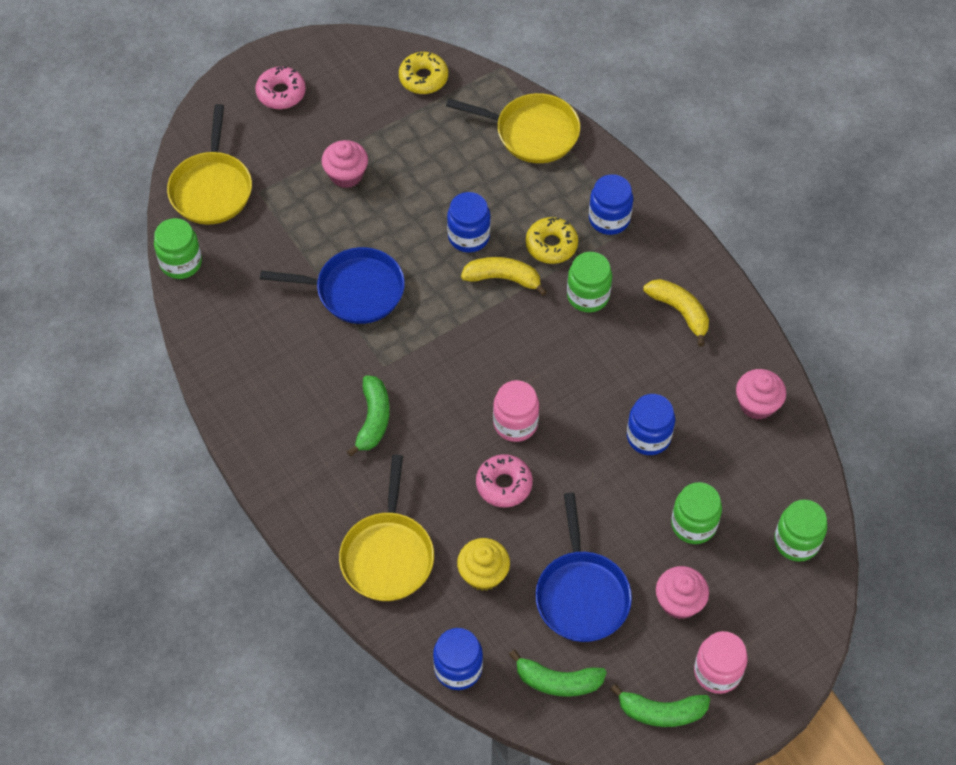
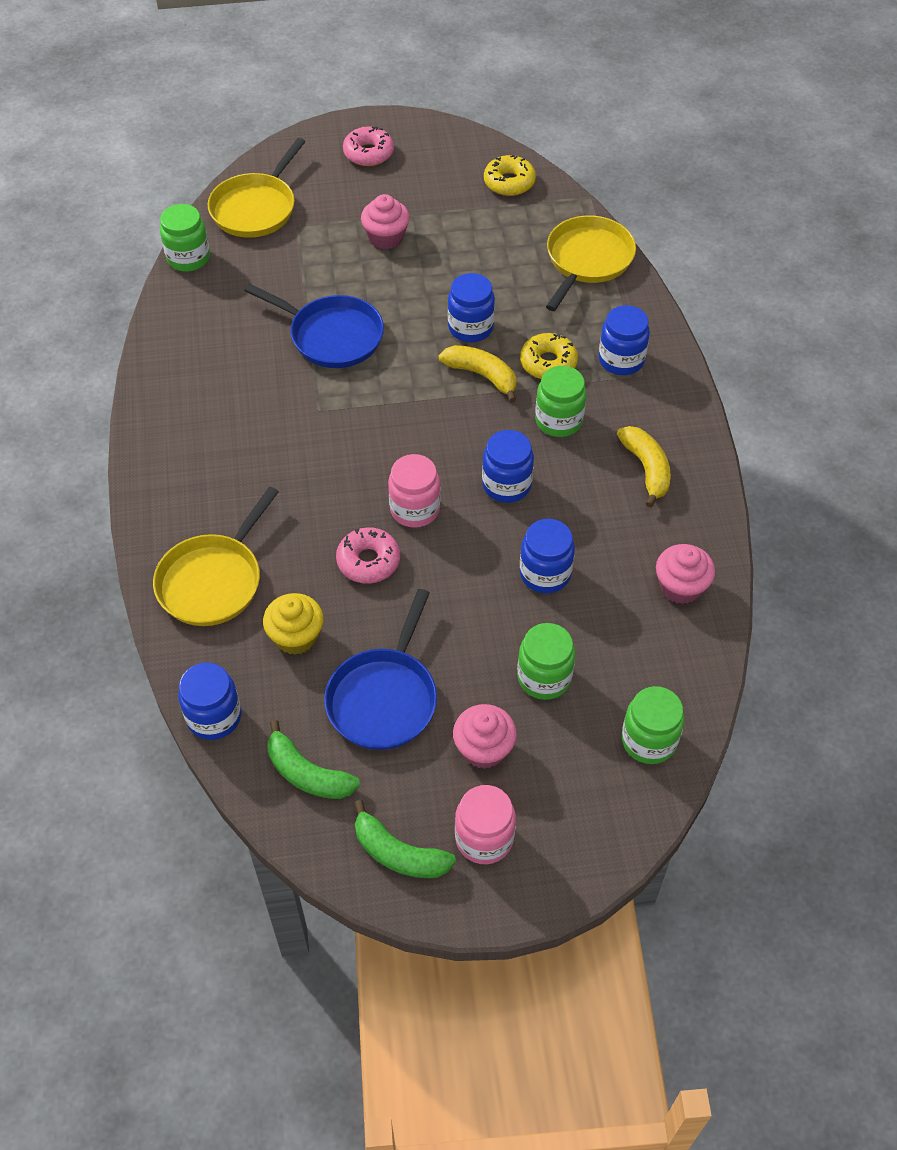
camera: 25 degrees right, 5 degrees down
(373, 419) = (277, 453): green banana -> none
(532, 132) = (587, 260): yellow pan -> yellow pan turned 105 degrees counterclockwise
(577, 371) = (506, 485): none -> blue jar

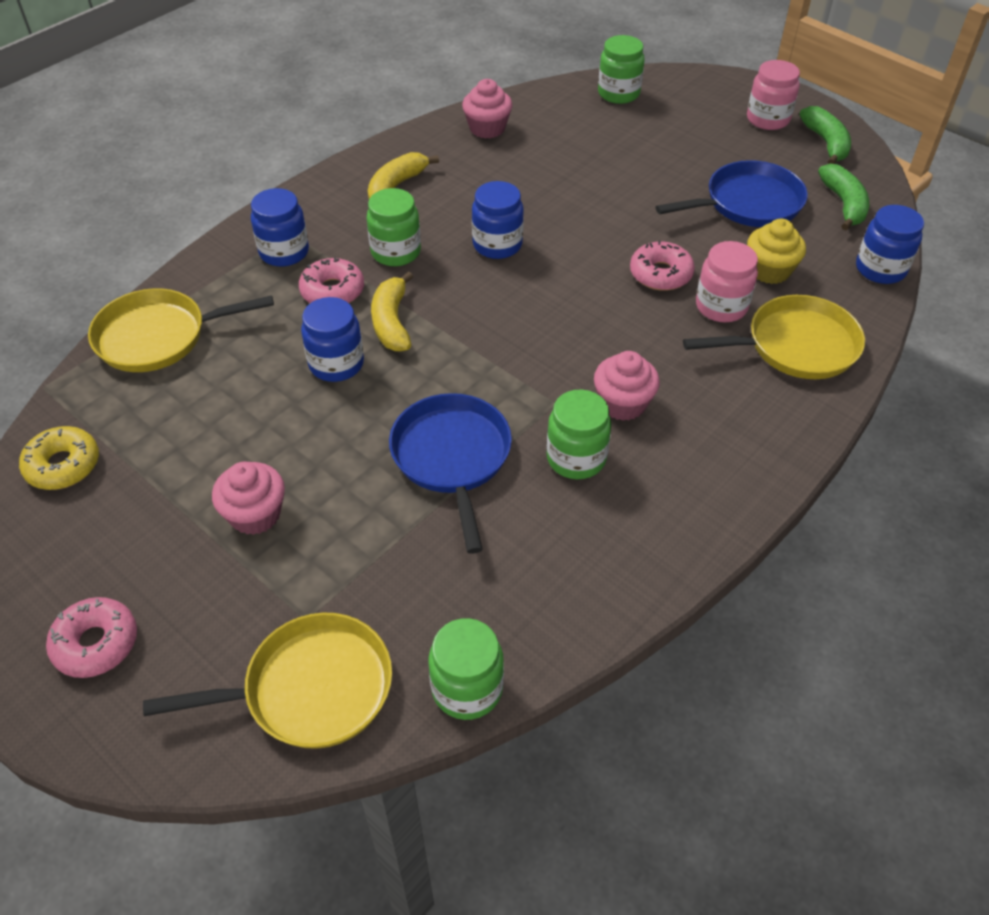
camera: 130 degrees left, 5 degrees down
(415, 509) = (582, 278): pink jar -> pink jar (721, 306)
(484, 749) = (717, 147): pink cupcake -> pink cupcake (623, 403)
(544, 677) = (634, 148): green jar -> green jar (576, 458)
(545, 574) = (554, 187): blue jar -> none
(548, 363) = (332, 291): yellow donut -> pink donut

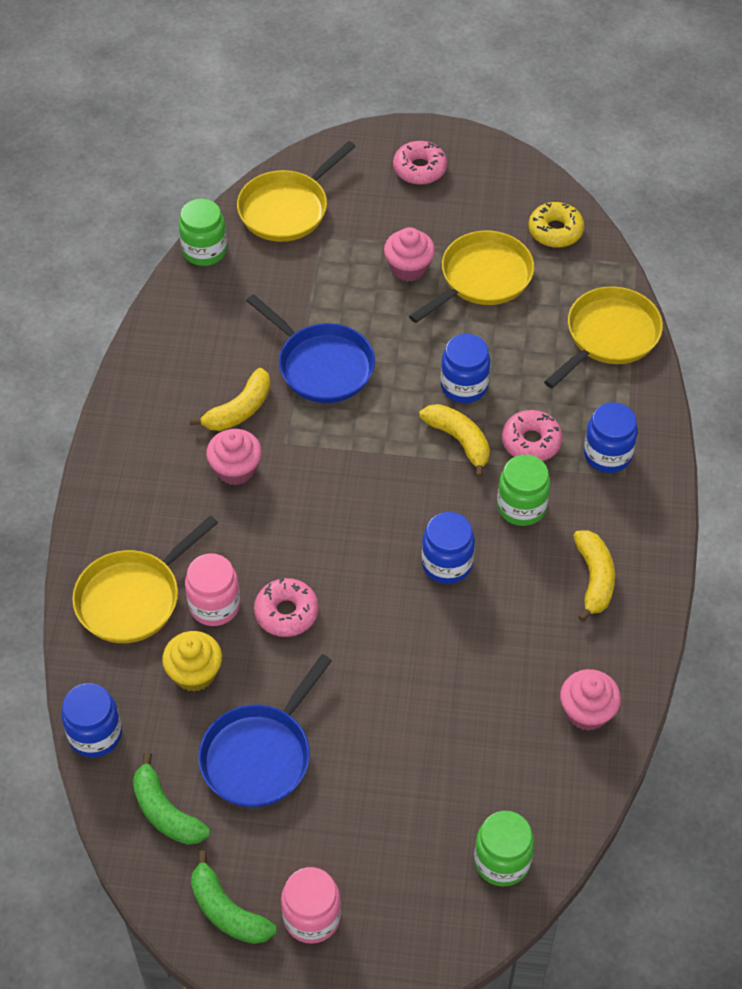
camera: 145 degrees right, 5 degrees up
(197, 457) = (482, 278): none -> yellow pan
(576, 458) = (239, 410): green jar -> yellow banana

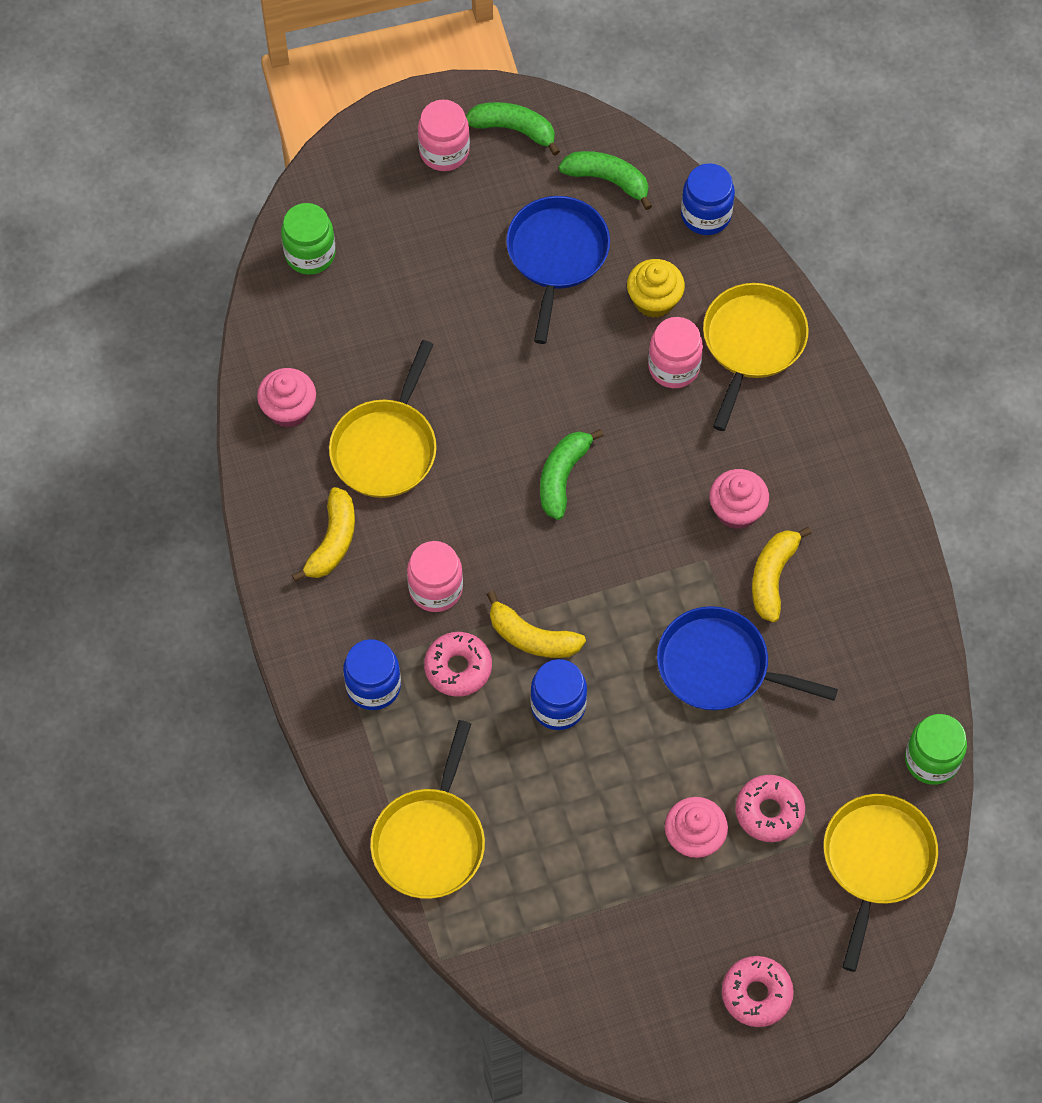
camera: 155 degrees right, 10 degrees up
(286, 612) = (604, 387): pink donut -> pink donut (769, 811)
(366, 553) = (562, 476): none -> green banana
(447, 564) = (480, 497): blue jar -> none
(482, 278) = (605, 859): yellow pan -> yellow pan (386, 447)
(521, 507) = (435, 589): green jar -> pink jar
(555, 231) = (552, 968): yellow donut -> none
(594, 579) = (333, 541): yellow banana -> yellow banana turned 135 degrees counterclockwise

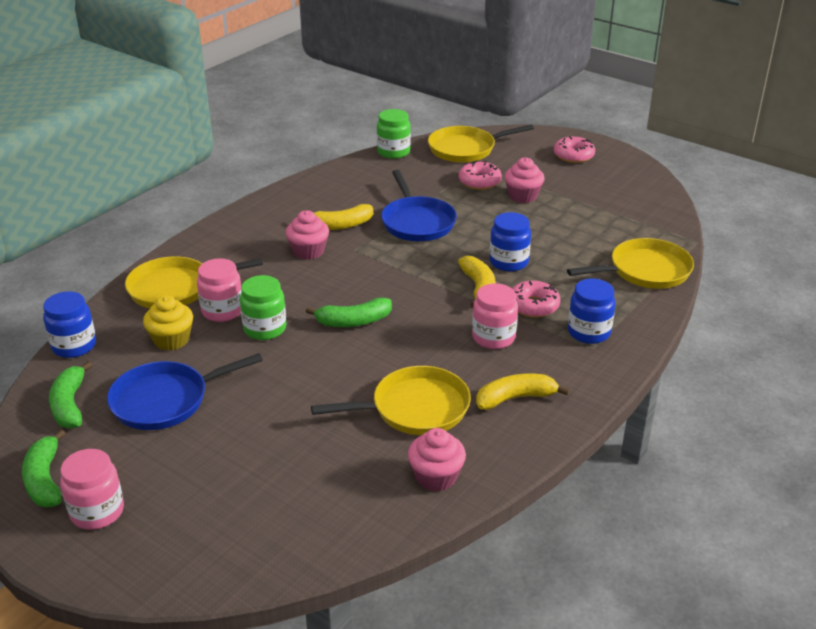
camera: 125 degrees left, 30 degrees down
(310, 254) = (275, 544): green jar -> green jar (265, 329)

